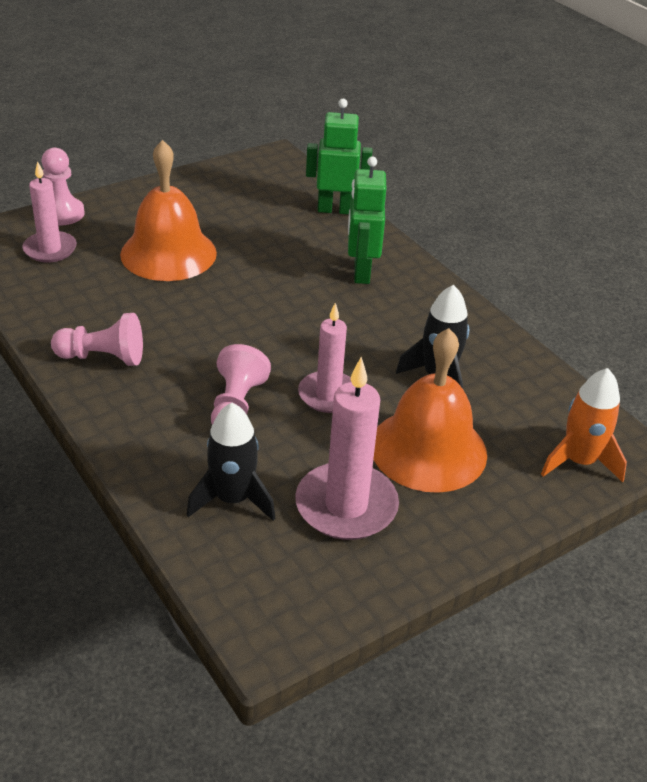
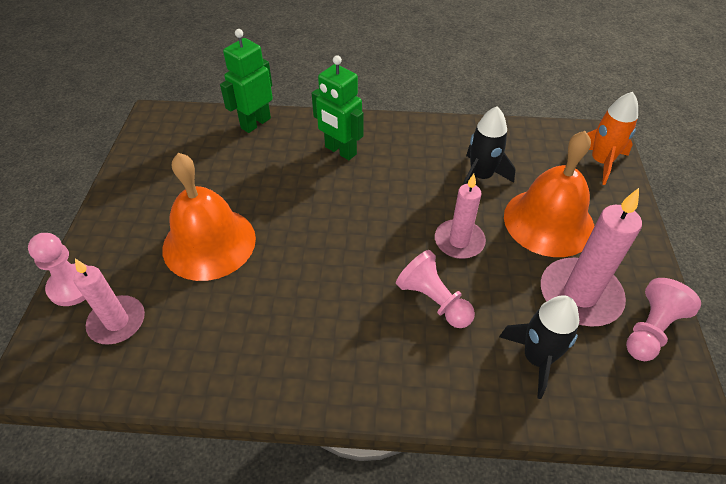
camera: 50 degrees left, 10 degrees up
(103, 357) = (306, 358): pink pawn -> pink pawn (650, 330)

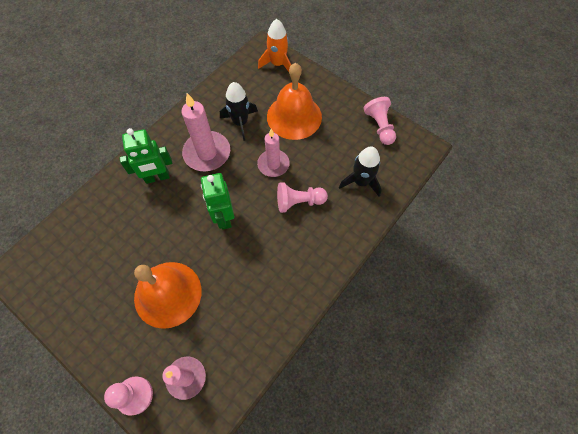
camera: 55 degrees left, 15 degrees up
(255, 123) = (85, 210): green robot -> green robot (224, 217)
(580, 295) = (343, 138): pink candle -> pink candle (207, 153)

